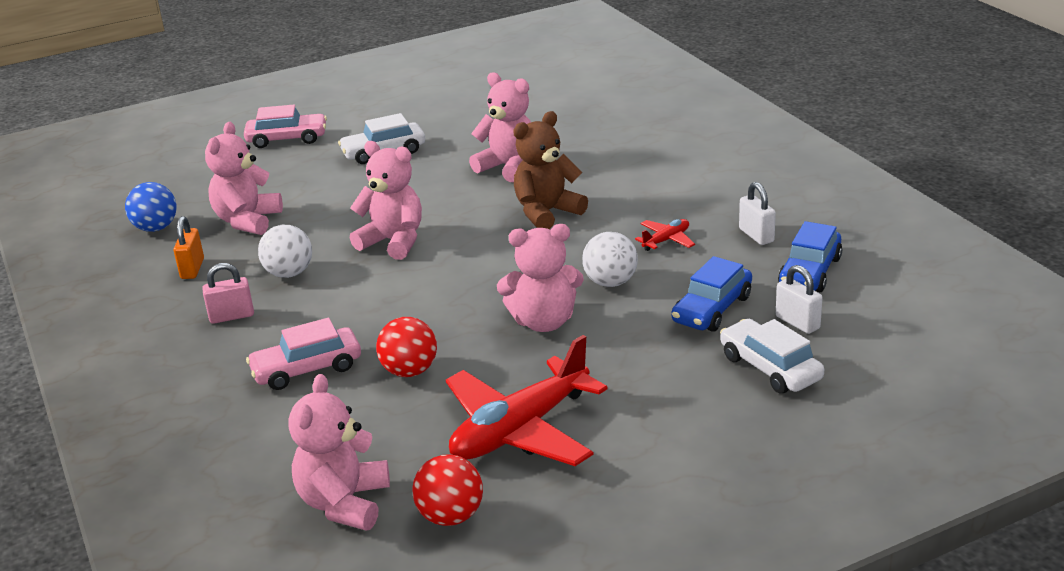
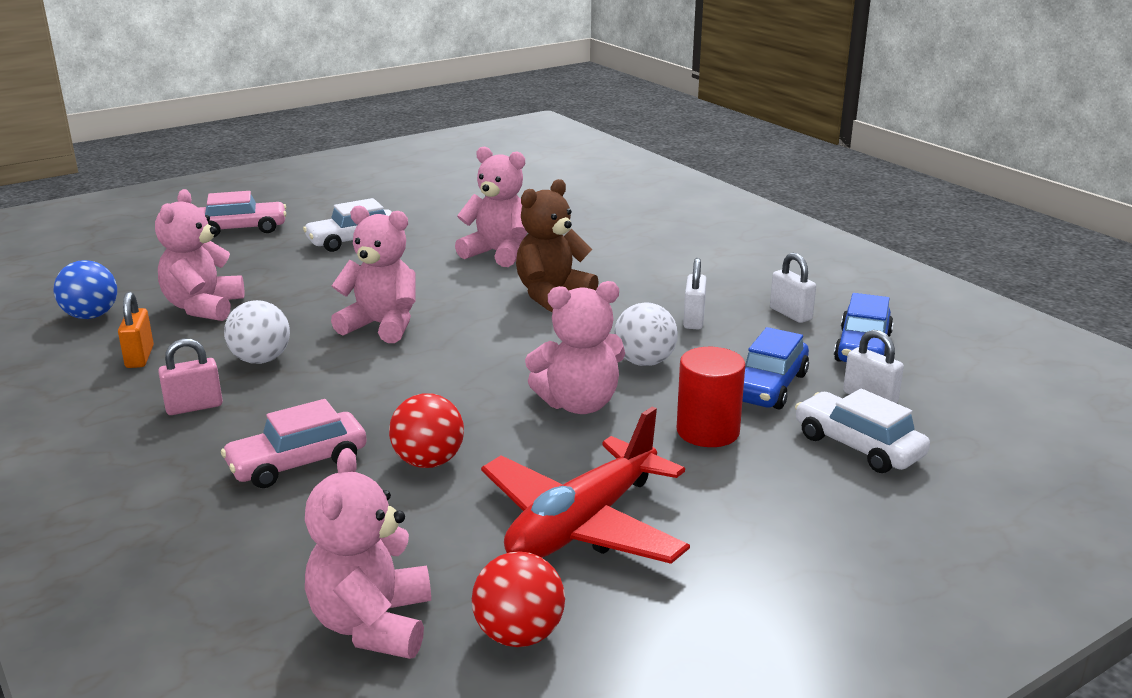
camera: 10 degrees left, 5 degrees down
(645, 350) = (708, 431): none -> red cylinder
(666, 240) = (694, 320): red plane -> white padlock

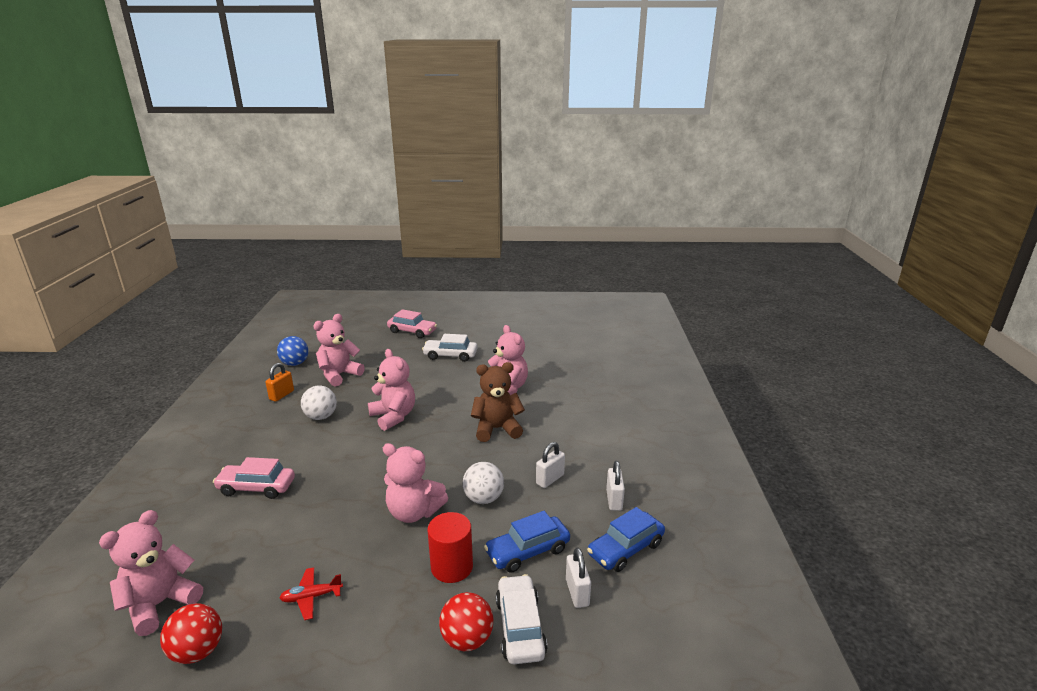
camera: 35 degrees right, 0 degrees up
(194, 407) = (264, 434): pink padlock -> none
(428, 462) = (303, 515): red ball -> red ball (467, 639)
(582, 525) = (311, 597): red plane -> red plane, size x0.43

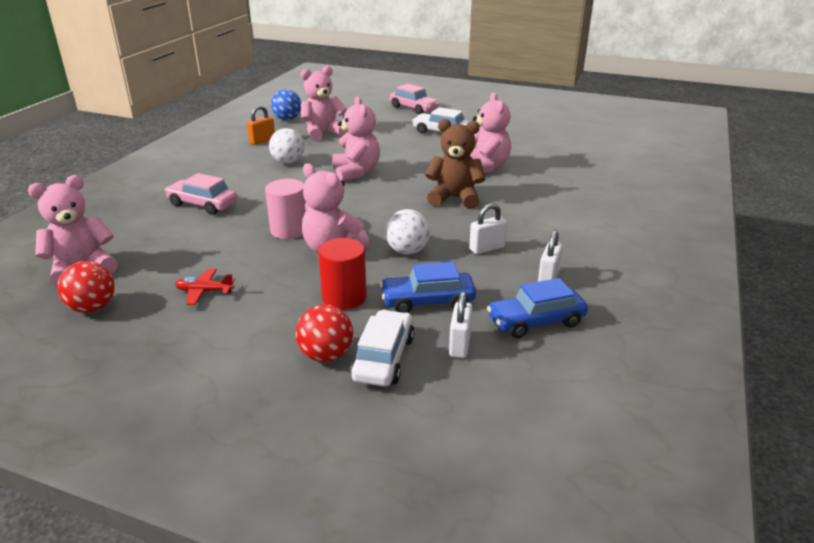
camera: 20 degrees right, 5 degrees up
(361, 500) = (289, 230): none -> pink cylinder

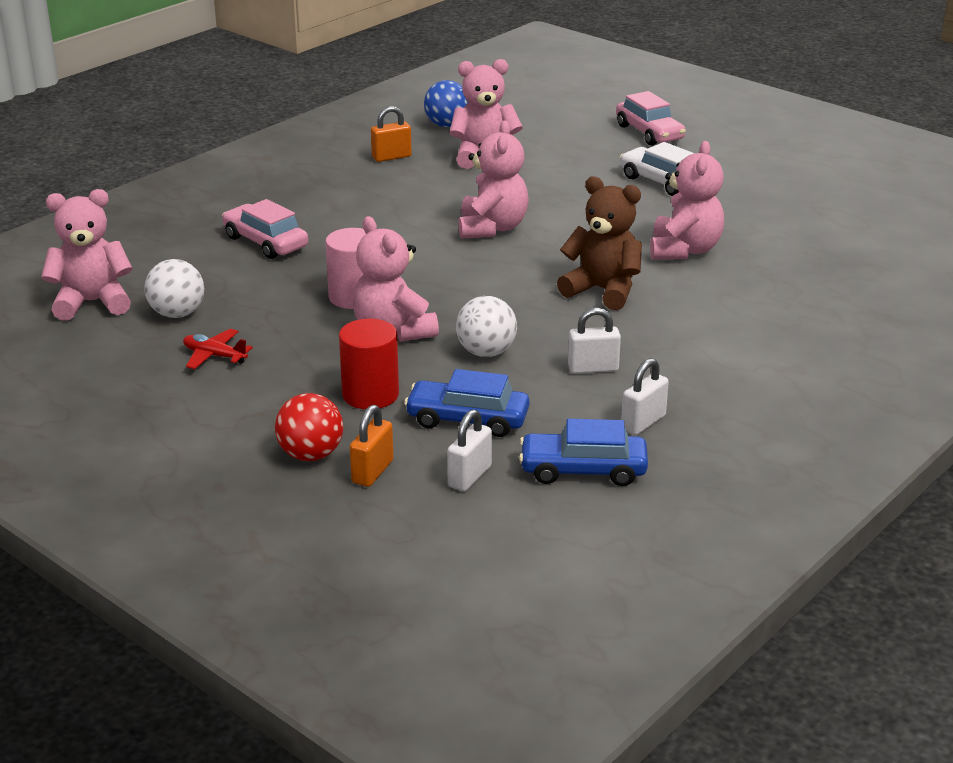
camera: 20 degrees right, 0 degrees up
(92, 307) = (87, 350): red ball -> none
(288, 162) = (408, 197): white ball -> white ball (177, 314)
(384, 358) = (372, 472): white car -> orange padlock

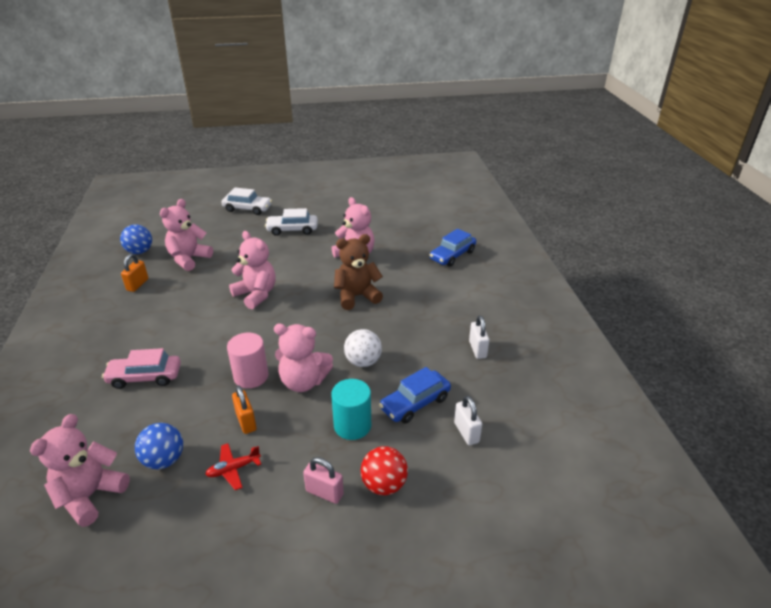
camera: 50 degrees left, 5 degrees up
(177, 314) = (164, 460): white ball -> blue ball
(252, 423) = (324, 492): none -> pink padlock
(370, 394) = (352, 425): red cylinder -> turquoise cylinder
(372, 472) = (426, 468): orange padlock -> orange padlock (246, 421)
(583, 470) = (497, 390): blue car -> blue car (452, 255)
(593, 368) = (417, 337): white padlock -> none
(649, 133) = (247, 209): pink car -> white car

